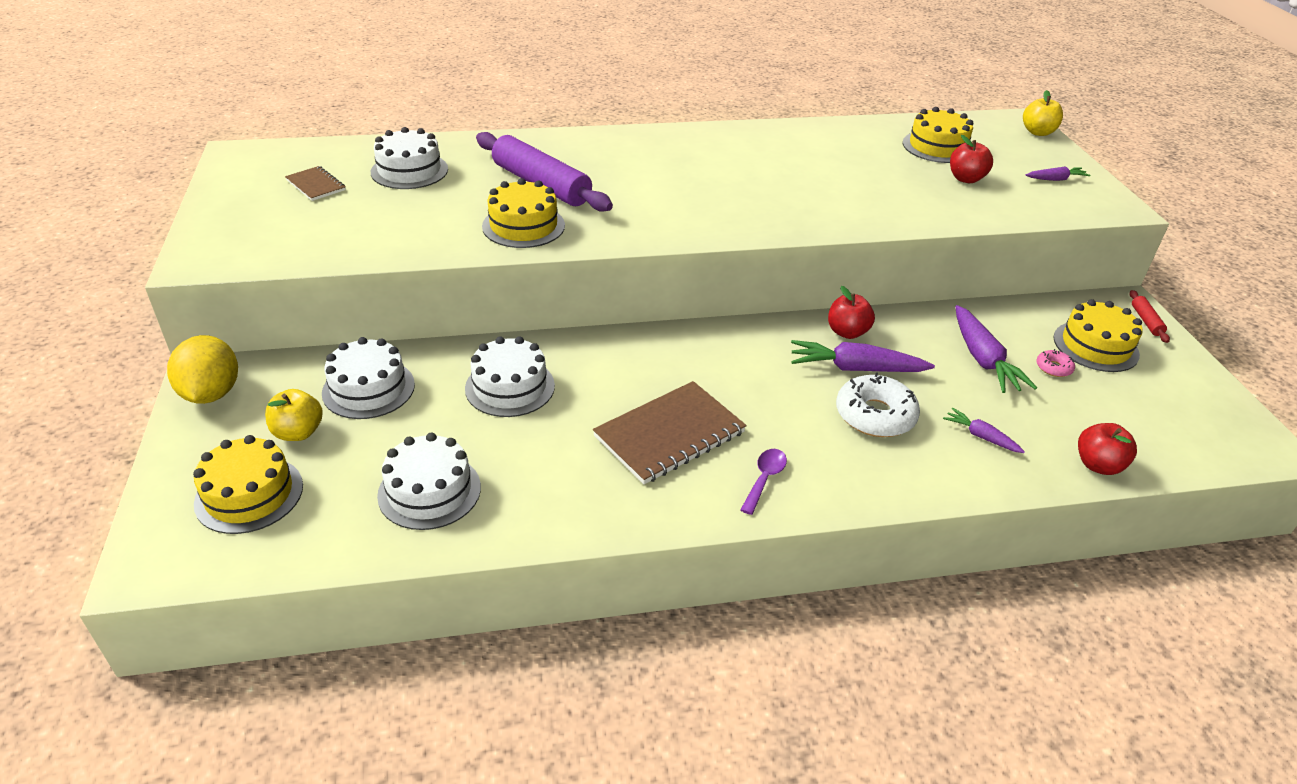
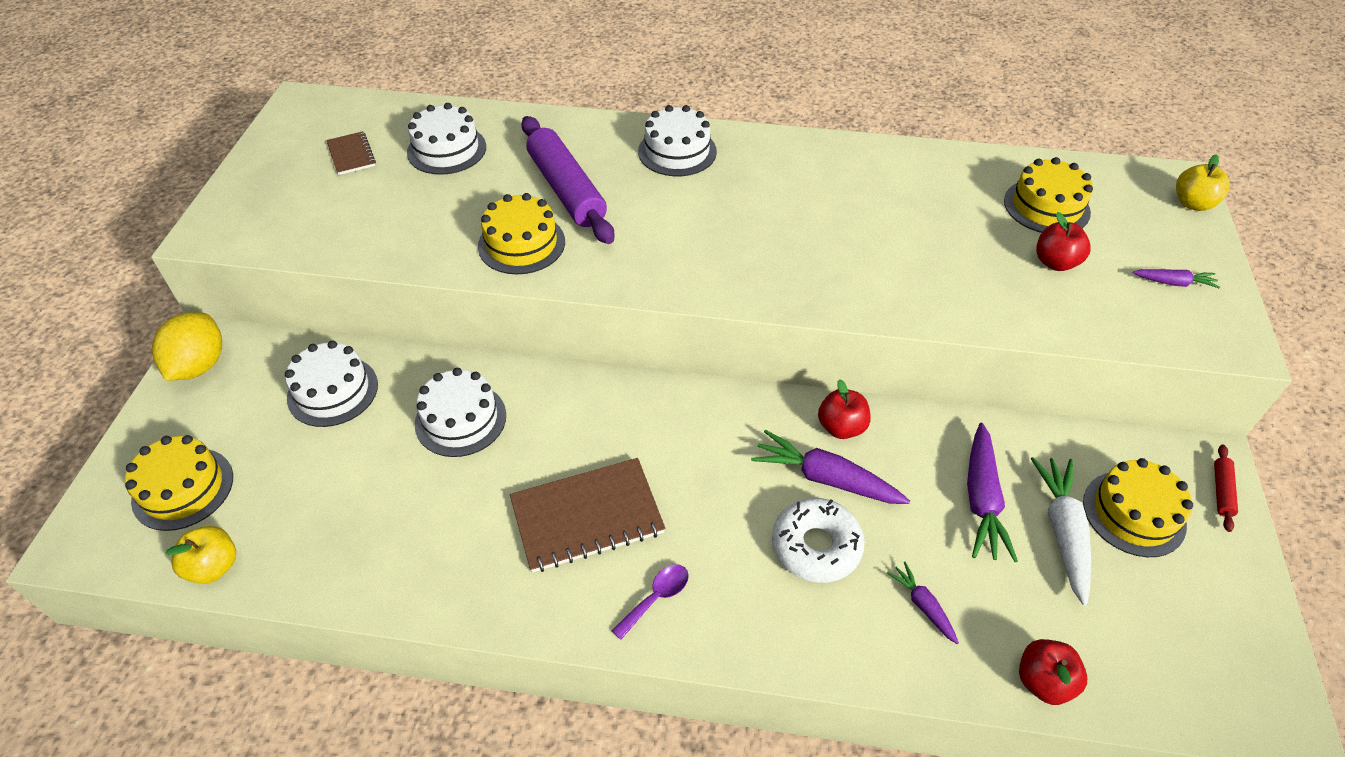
camera: 20 degrees right, 10 degrees up
(298, 432) = (252, 428): yellow apple -> yellow apple (214, 567)
(429, 491) = (333, 526): white cake -> white cake (677, 151)
(1053, 368) = (1062, 532): pink donut -> white carrot

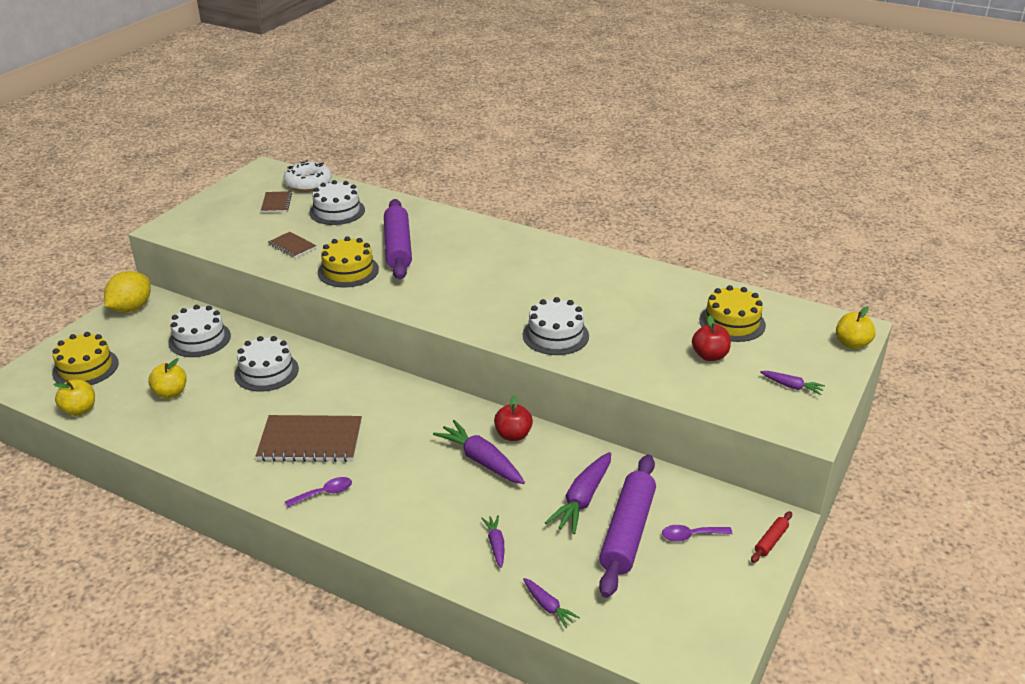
camera: 20 degrees right, 15 degrees down
(340, 495) = (170, 393): none -> yellow apple
(417, 221) = (292, 246): none -> brown notebook
(677, 151) = (488, 240): white cake -> white cake (555, 335)
(816, 546) = (447, 494): white donut -> white donut (308, 183)
(1043, 681) = (548, 606): red apple -> purple carrot
(1062, 532) = (627, 532): white carrot -> purple rolling pin
(1134, 513) = (690, 536): yellow cake -> purple spoon

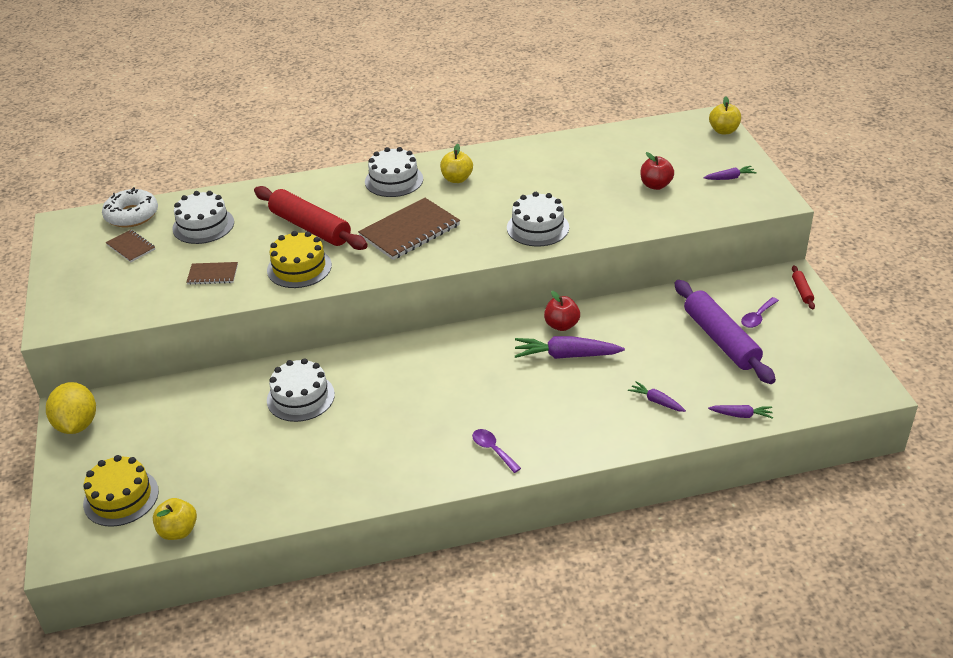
camera: 40 degrees left, 5 degrees up
(170, 393) = (242, 465): yellow apple -> yellow apple (457, 179)
(199, 339) = (194, 409): white cake -> white cake (394, 180)
(310, 441) = (422, 423): brown notebook -> brown notebook (409, 231)
(324, 493) = (492, 450): purple spoon -> purple spoon turned 60 degrees counterclockwise
(398, 247) = (310, 227): purple rolling pin -> red rolling pin
(582, 499) = (666, 337): purple carrot -> none
(732, 322) = (636, 155): yellow cake -> none

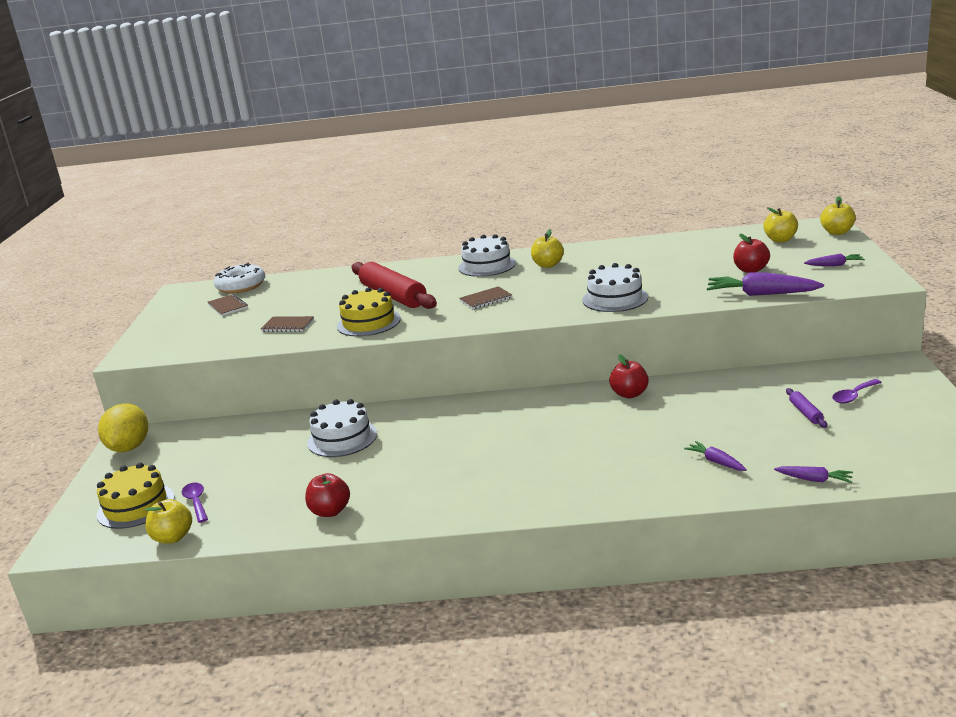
camera: 15 degrees right, 15 degrees down
(203, 225) = (298, 293): white cake -> none
(323, 486) = (330, 511): none -> red apple
(409, 231) = (486, 299): brown notebook -> brown notebook, size x0.52
(492, 450) = (518, 492): purple spoon -> purple spoon (196, 502)
(566, 355) = (626, 418): purple carrot -> purple carrot (761, 294)
(673, 141) = (780, 240): none -> yellow apple
(721, 339) = (805, 413): purple rolling pin -> purple rolling pin, size x0.42
(802, 291) = (912, 376): red rolling pin -> none

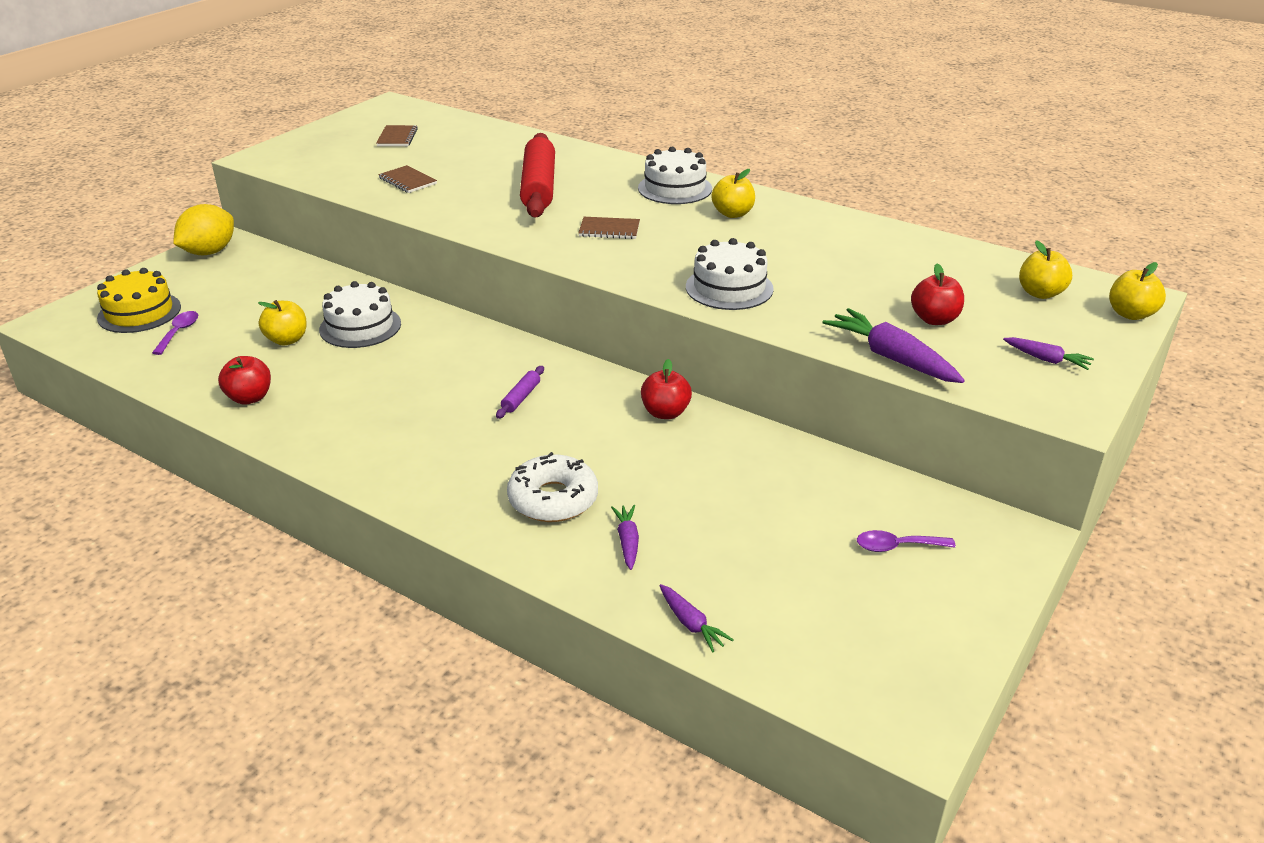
camera: 30 degrees right, 10 degrees up
(173, 537) = (121, 357): yellow apple -> yellow apple (287, 340)
(241, 286) = (440, 119): white donut -> white donut (553, 499)
(368, 322) = (472, 209): yellow cake -> none
(805, 413) = (809, 537): purple rolling pin -> purple rolling pin (521, 397)

